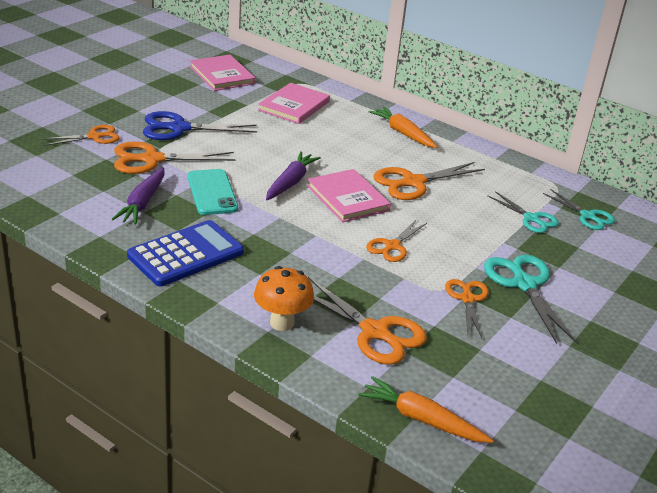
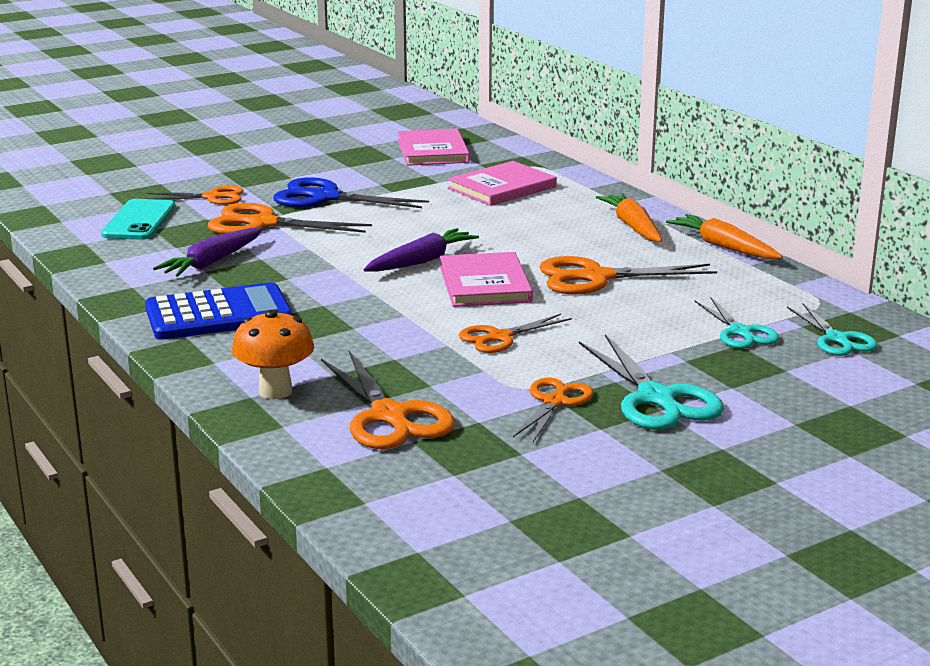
camera: 25 degrees right, 10 degrees down
(212, 192) = (308, 261): turquoise phone -> turquoise phone (139, 221)
(421, 419) = (367, 507): orange carrot -> orange carrot (723, 247)
(524, 284) = (656, 398): turquoise scissors -> turquoise scissors turned 150 degrees clockwise

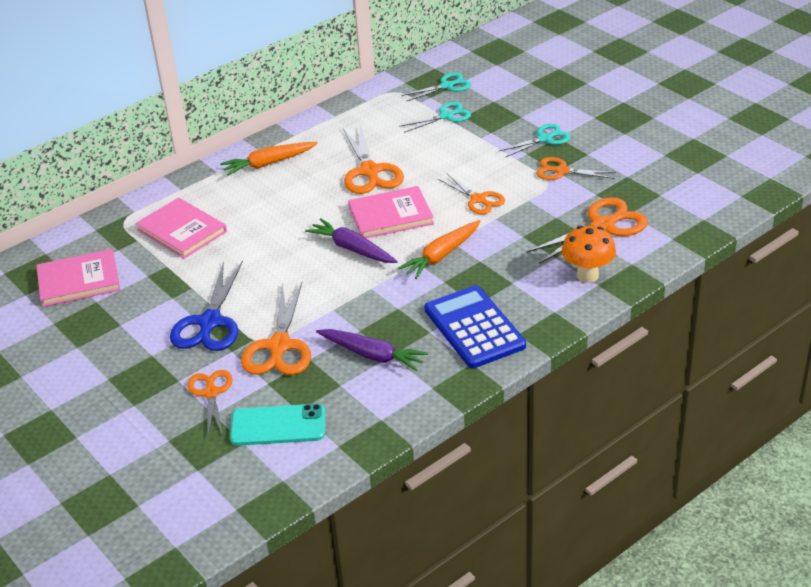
camera: 95 degrees left, 15 degrees up
(656, 398) = (544, 139): turquoise scissors -> turquoise scissors, size x0.63
(723, 247) = (304, 126): orange carrot -> orange carrot (441, 255)

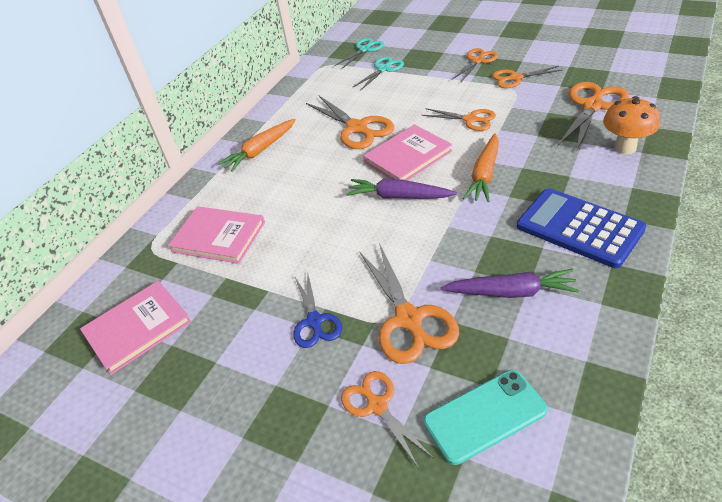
camera: 20 degrees left, 5 degrees up
(210, 322) = (314, 321): blue scissors -> blue scissors, size x0.63
(544, 139) = (477, 61): turquoise scissors -> orange scissors

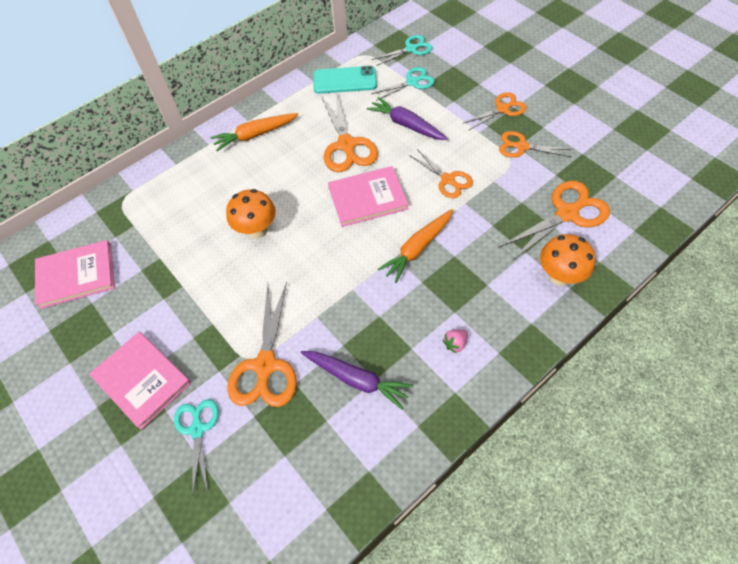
camera: 20 degrees right, 15 degrees up
(218, 237) = (175, 214): pink book -> pink book (142, 380)
(314, 321) = (198, 332): blue scissors -> none
(316, 218) = (257, 230): none -> orange mushroom
(377, 406) = (197, 429): orange scissors -> turquoise scissors
(399, 197) = (333, 239): purple carrot -> purple carrot (406, 125)
(484, 416) = (264, 478): turquoise phone -> turquoise phone (345, 80)
(579, 228) = (455, 344): blue calculator -> pink strawberry

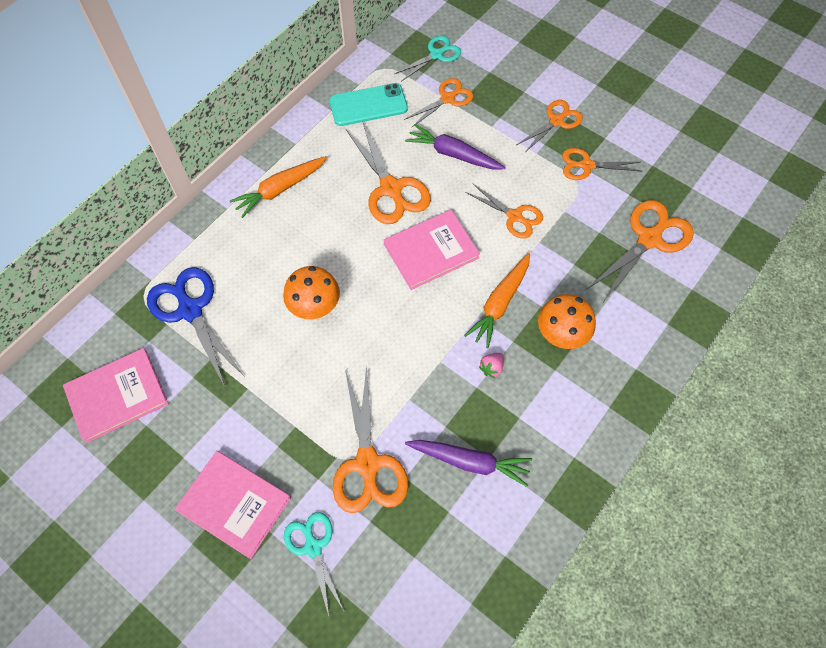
camera: 15 degrees left, 5 degrees up
(155, 217) = (190, 310): none -> blue scissors
(412, 82) = (447, 99): turquoise scissors -> orange scissors
(455, 344) = (563, 405): pink strawberry -> pink strawberry (491, 368)
(559, 276) = (654, 312): orange mushroom -> orange mushroom (560, 336)

